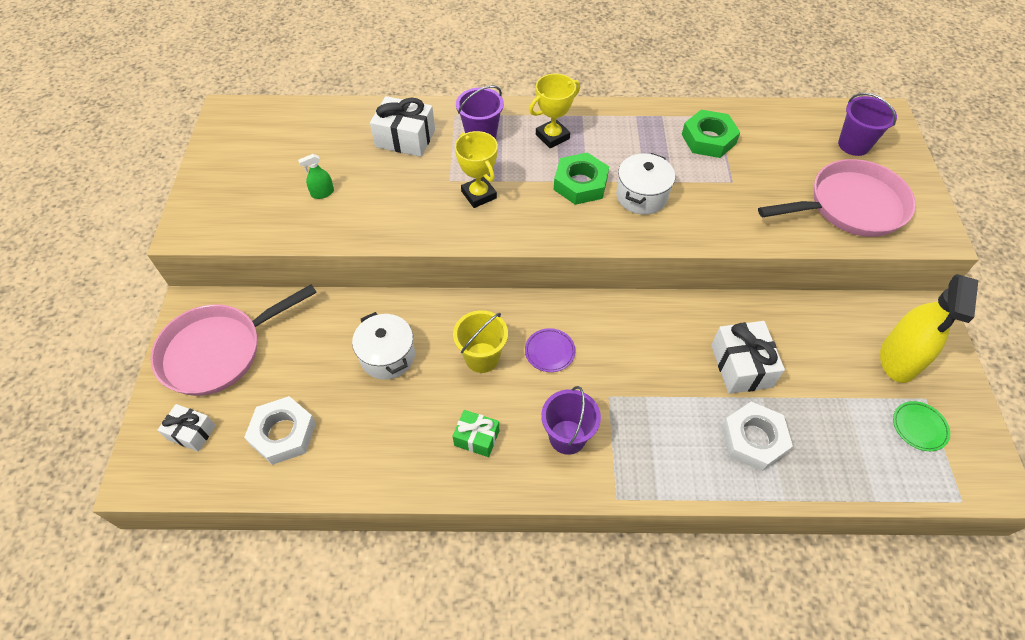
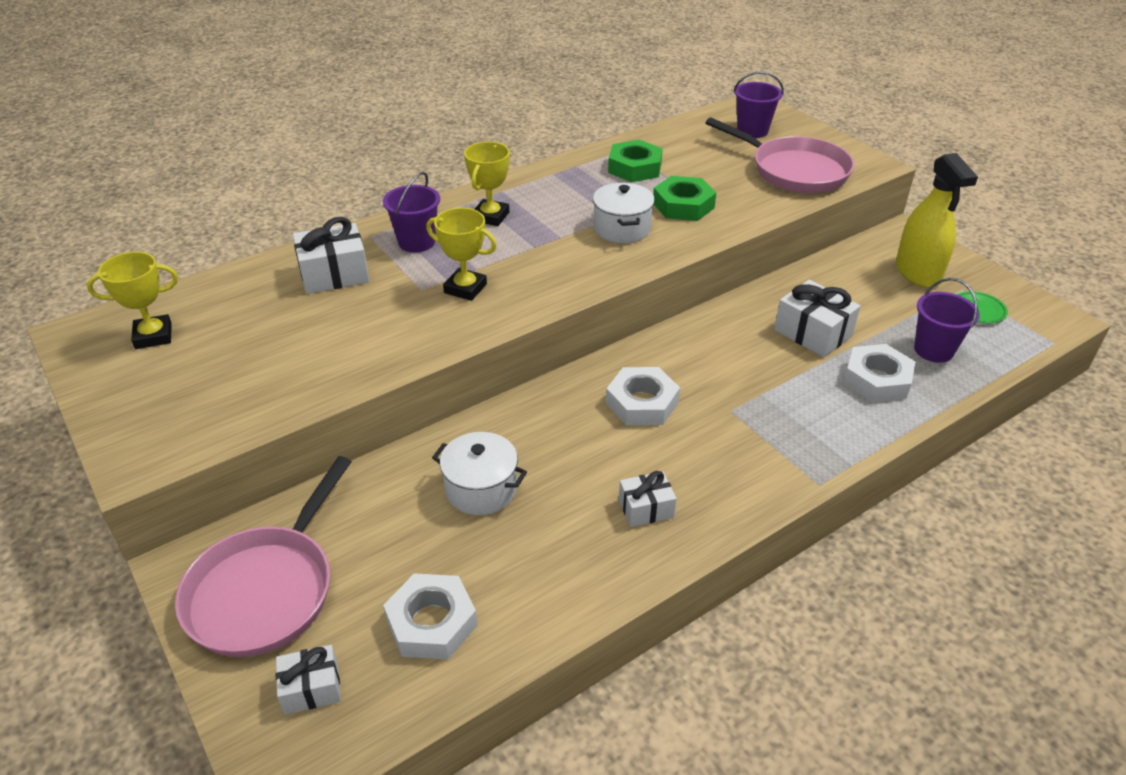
camera: 35 degrees left, 15 degrees down
(264, 136) = (153, 336): none -> yellow trophy
(322, 193) = (285, 357): green spray bottle -> none
(476, 438) = (646, 508): green gift -> white gift
(482, 357) = (582, 440): yellow bucket -> none
(549, 351) = (642, 403): purple plate -> white nut
(567, 437) = (728, 461): purple bucket -> purple bucket (933, 350)
(580, 184) = (556, 241): green nut -> green nut (683, 205)
(850, 206) = (794, 170): pink pan -> pink pan turned 90 degrees clockwise

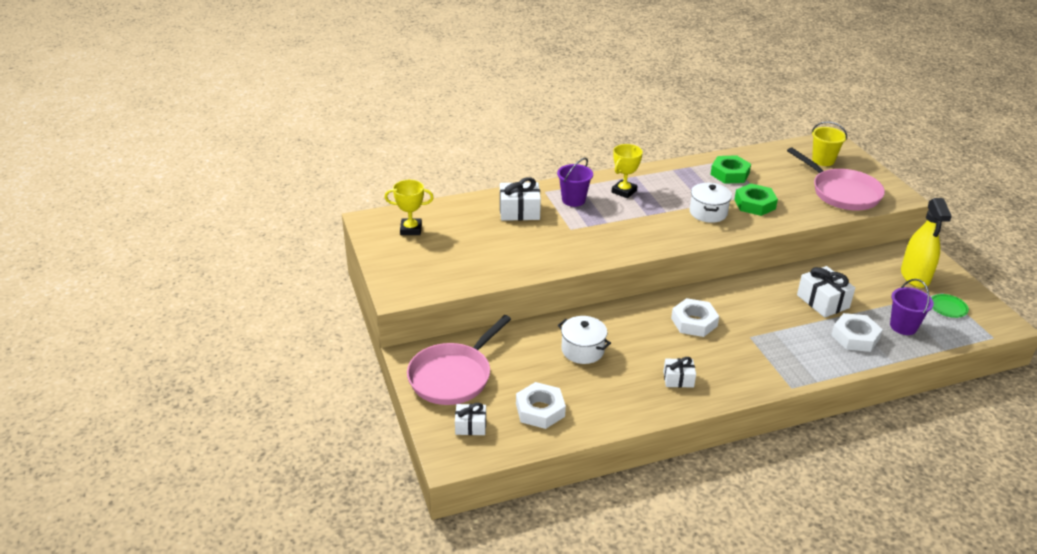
camera: 15 degrees right, 5 degrees down
(465, 288) = (597, 233): yellow trophy -> none
(752, 131) = (823, 160): purple bucket -> yellow bucket

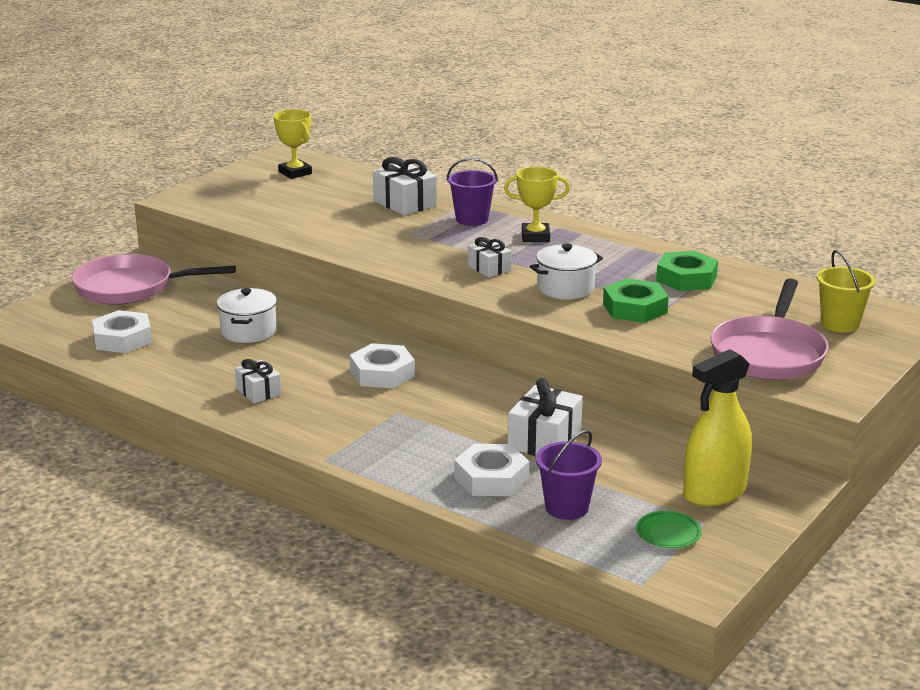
camera: 55 degrees right, 10 degrees down
(470, 426) = (63, 316): white gift -> white gift (489, 268)

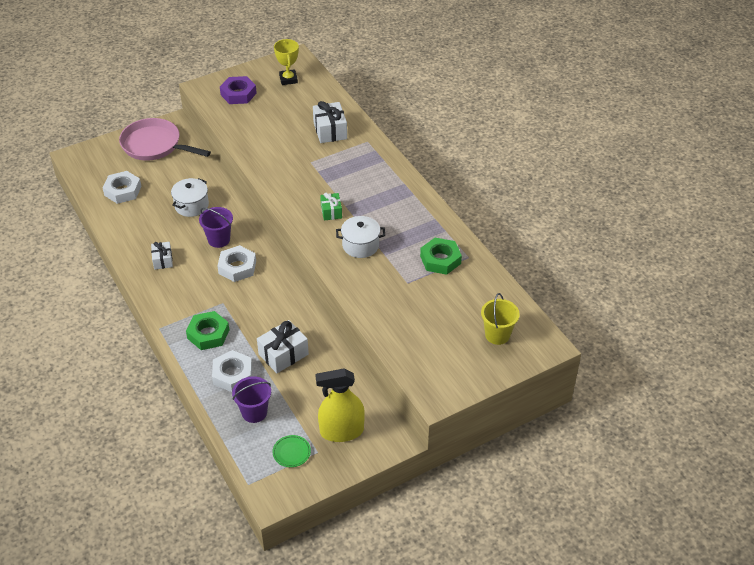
camera: 25 degrees right, 20 degrees up
(236, 196) = (238, 94): none -> purple nut
(472, 219) = (358, 159): purple bucket -> purple bucket (219, 239)
(489, 268) = (331, 212): white gift -> green gift
(535, 236) = (382, 189): yellow trophy -> none
(635, 308) = (386, 278): green nut -> green nut (208, 334)
(769, 353) = (430, 347): pink pan -> none

